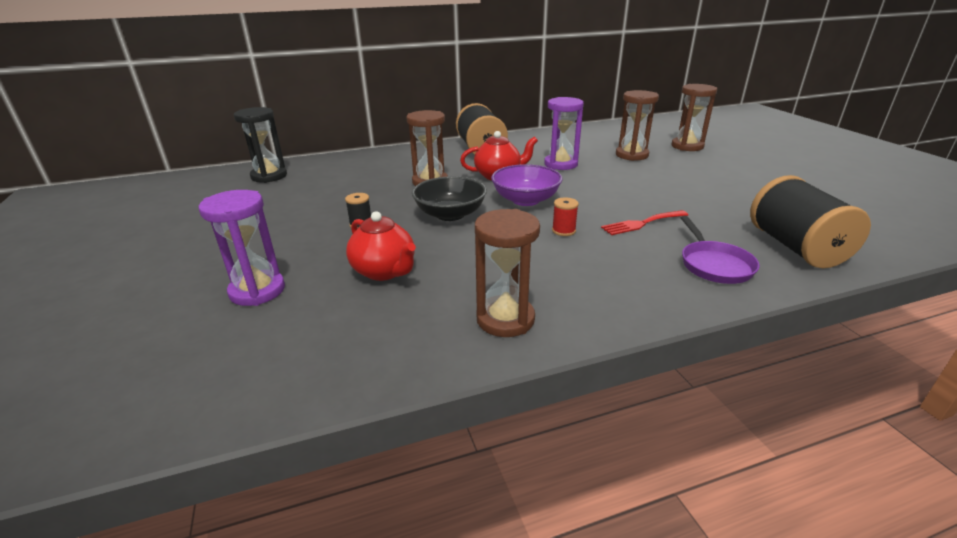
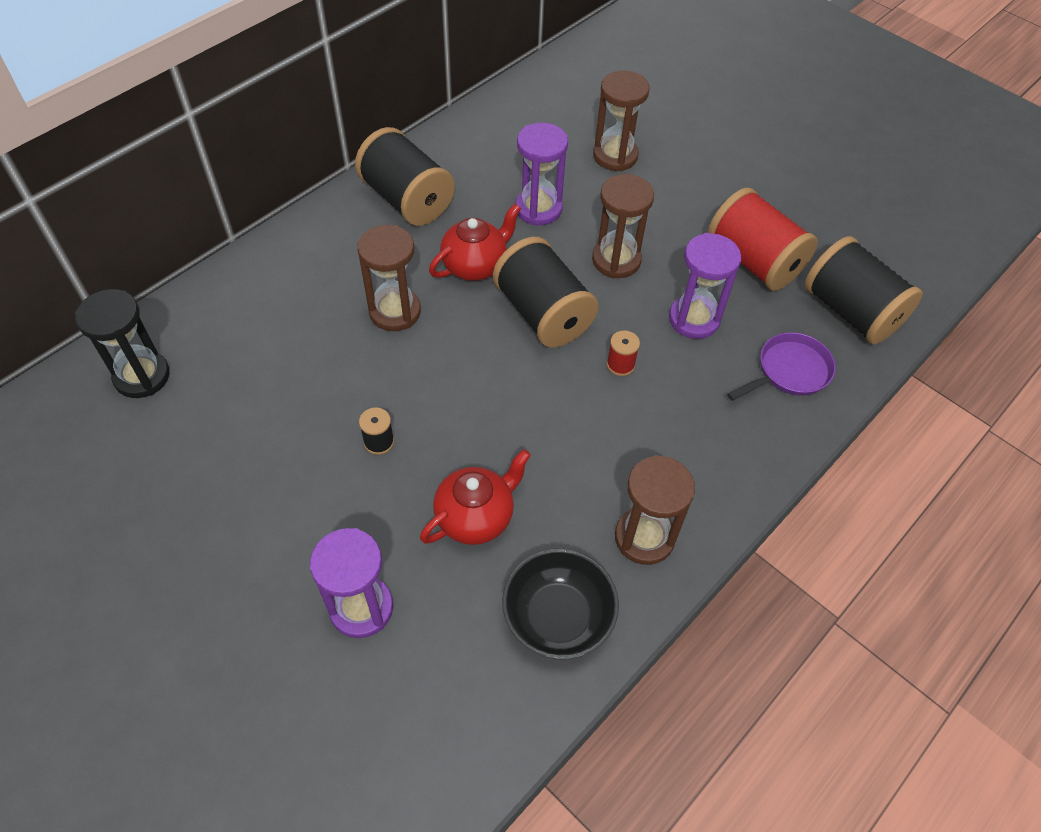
camera: 30 degrees left, 25 degrees up
(385, 271) = (476, 516): red teapot -> red teapot turned 60 degrees counterclockwise
(450, 214) = (473, 378): black bowl -> black bowl (558, 616)
(525, 200) = (543, 314): purple bowl -> black spool
(641, 223) = (694, 319): red fork -> purple hourglass
(687, 146) = (672, 110): brown hourglass -> brown hourglass (616, 260)
(713, 209) = (754, 261): none -> red spool
(714, 264) = (789, 371): purple pan -> purple pan turned 90 degrees counterclockwise

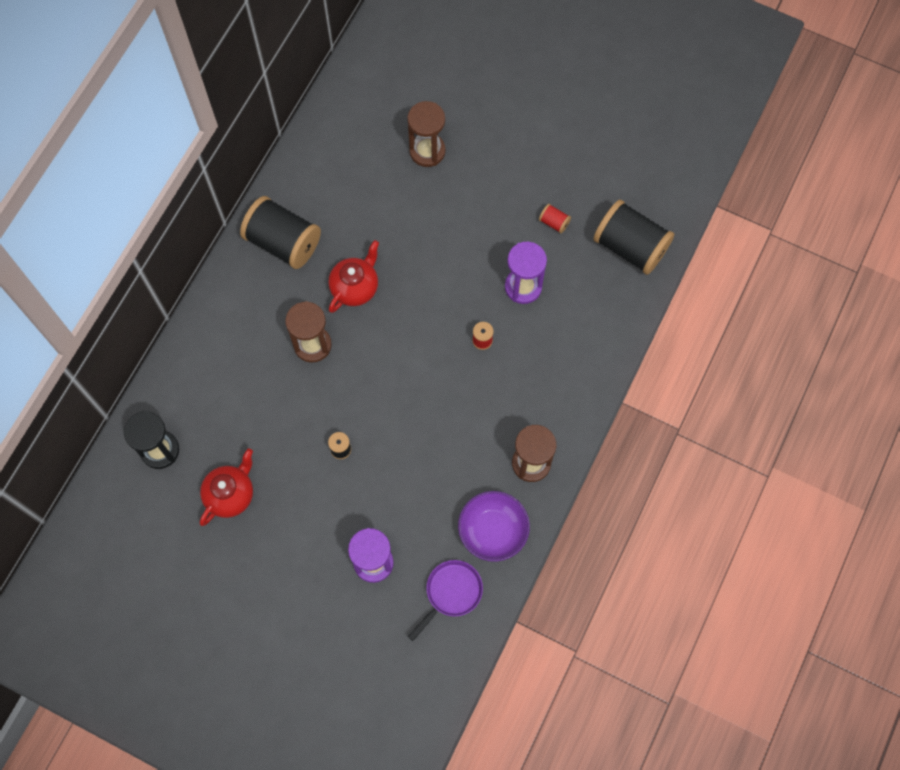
camera: 15 degrees left, 15 degrees up
(476, 516) = (422, 482): red teapot -> red teapot (230, 494)
(538, 209) = (384, 221): purple hourglass -> none
(543, 314) = (417, 314): black spool -> none
(558, 616) = (493, 531): black bowl -> purple bowl
(616, 260) = (455, 252): brown hourglass -> none
(754, 261) = (554, 222): red spool -> red spool, size x0.41
(789, 371) = (597, 310): purple pan -> purple pan (451, 593)

